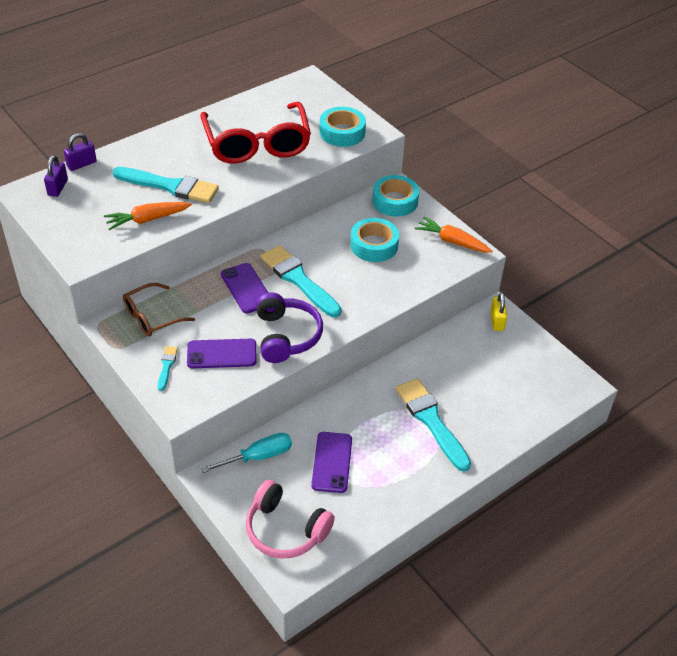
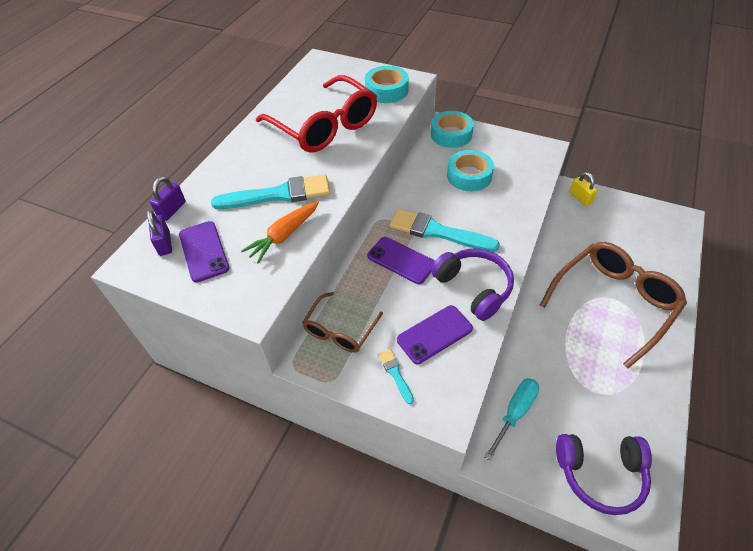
camera: 25 degrees left, 5 degrees up
(285, 530) = (600, 474): pink headphones -> purple headphones
(332, 462) = (576, 382): purple phone -> purple phone (204, 251)
(431, 421) = (613, 302): turquoise brush -> brown glasses
(452, 241) = (522, 147): orange carrot -> none

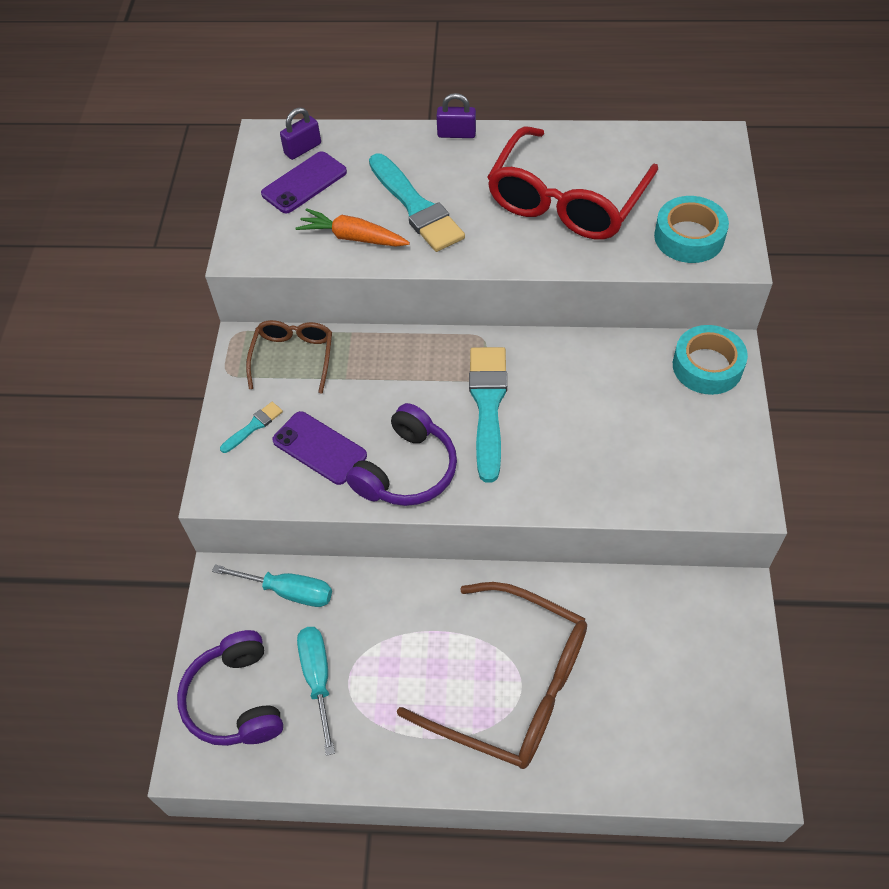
camera: 70 degrees right, 5 degrees up
(172, 210) = (352, 131): purple padlock -> purple padlock (456, 134)
(340, 330) = (293, 357): brown glasses -> brown glasses turned 90 degrees clockwise
(401, 260) = (420, 381): purple phone -> none
(469, 176) = (621, 413): turquoise tape -> none
(580, 198) = (725, 608): yellow padlock -> none
(591, 411) = (318, 679): none -> turquoise screwdriver

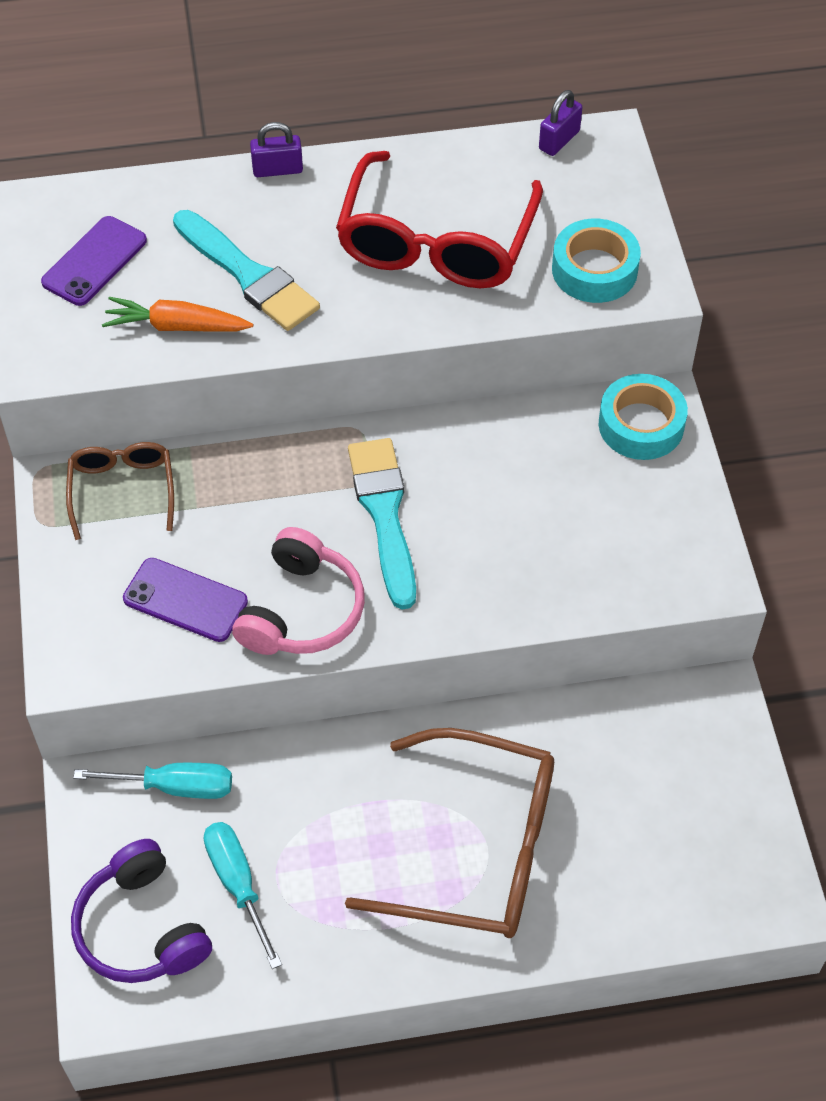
camera: 15 degrees left, 0 degrees up
(253, 426) = (93, 586): turquoise brush -> none
(303, 149) = (80, 215): purple padlock -> purple padlock (559, 140)
(407, 470) = (302, 610): purple headphones -> pink headphones

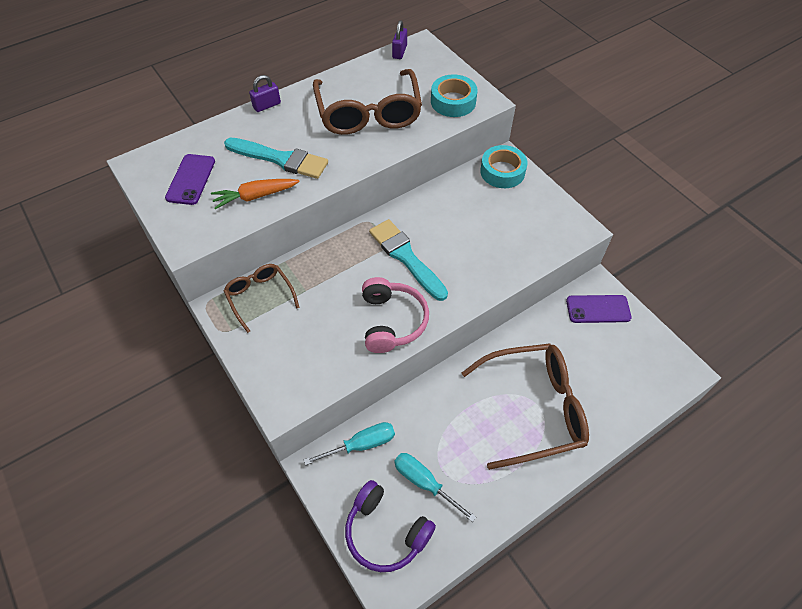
camera: 25 degrees left, 0 degrees up
(185, 600) = (326, 341): purple phone -> purple phone (598, 309)
(436, 242) = (368, 113): red glasses -> brown glasses

